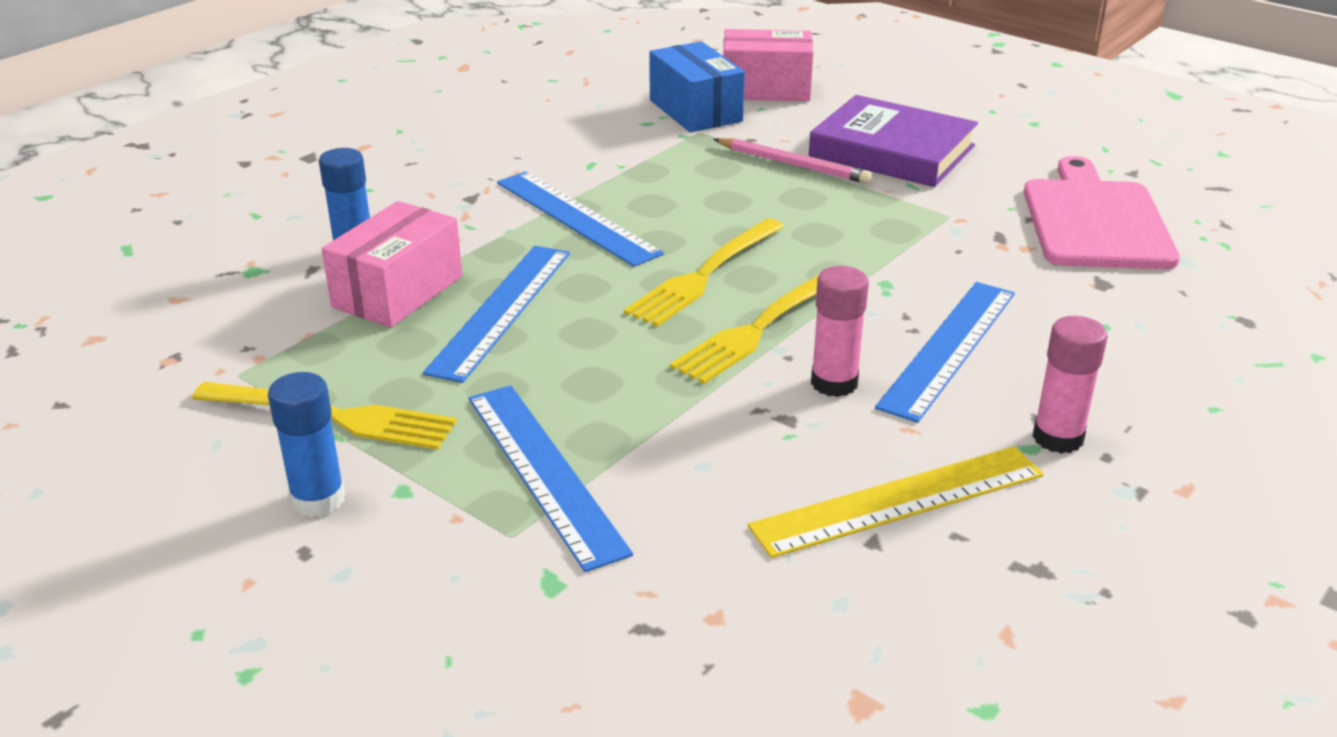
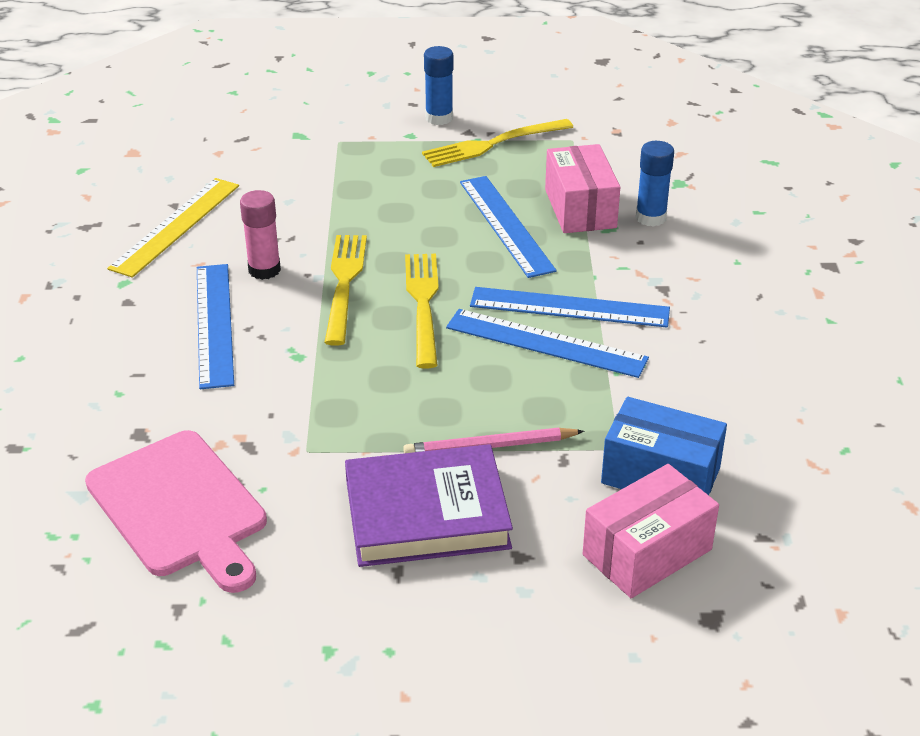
camera: 140 degrees right, 5 degrees up
(544, 472) = (359, 166): blue ruler -> blue ruler (546, 343)
(1057, 438) = (110, 294): pink glue stick -> none

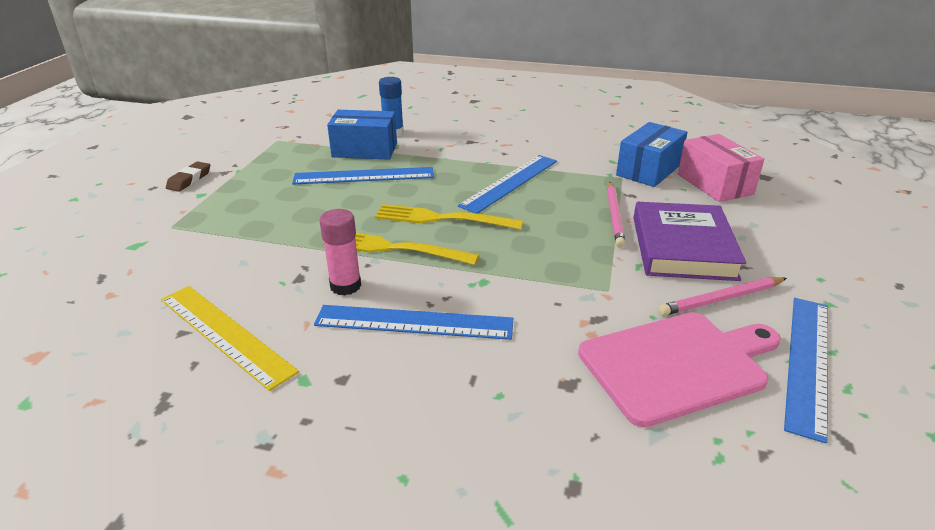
camera: 75 degrees left, 5 degrees down
(312, 547) = (721, 299): none -> pink pencil
(439, 118) = (189, 180): blue glue stick -> brown eraser
(492, 144) = (252, 166): yellow fork -> none
(569, 308) = (475, 170): blue ruler -> blue ruler (808, 362)
(580, 208) = (364, 150): pink box -> blue box

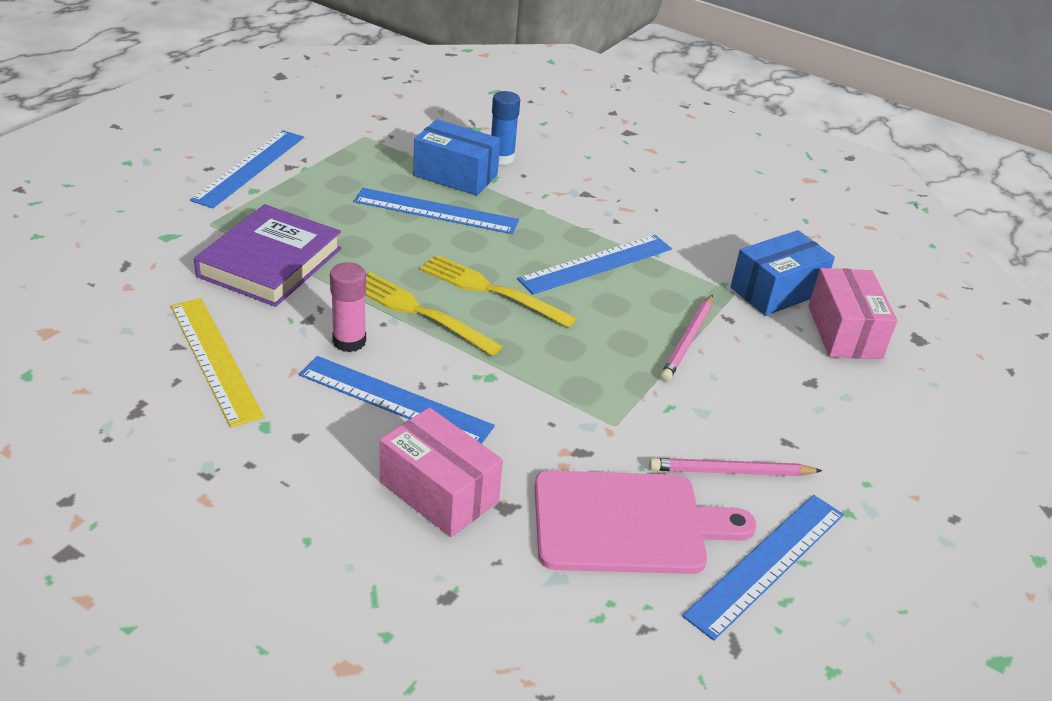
camera: 15 degrees right, 5 degrees up
(189, 180) = (249, 168): brown eraser -> blue ruler
(501, 389) = (438, 491): none -> pink box
(682, 247) = (736, 401): purple book -> purple book (270, 262)

